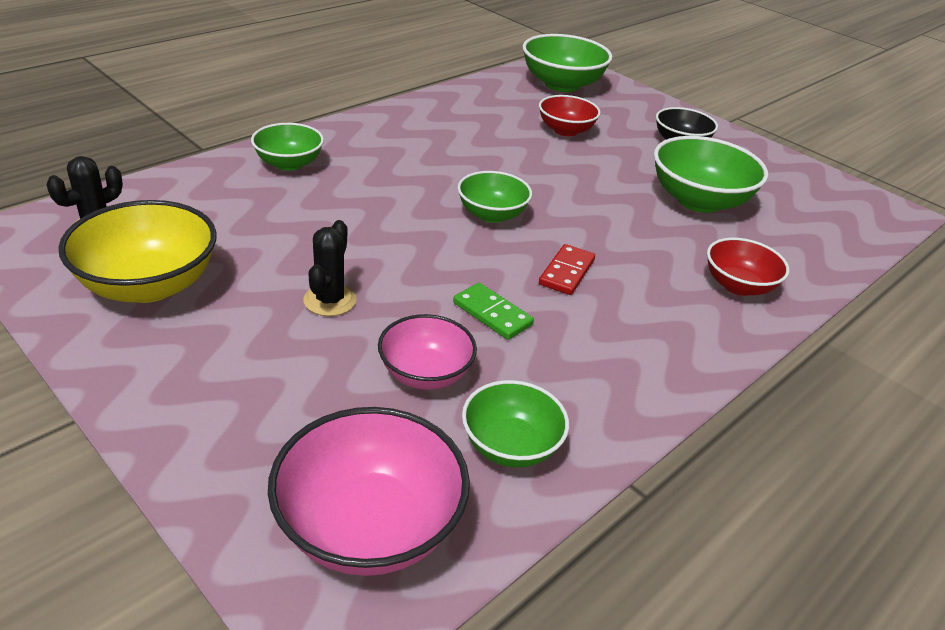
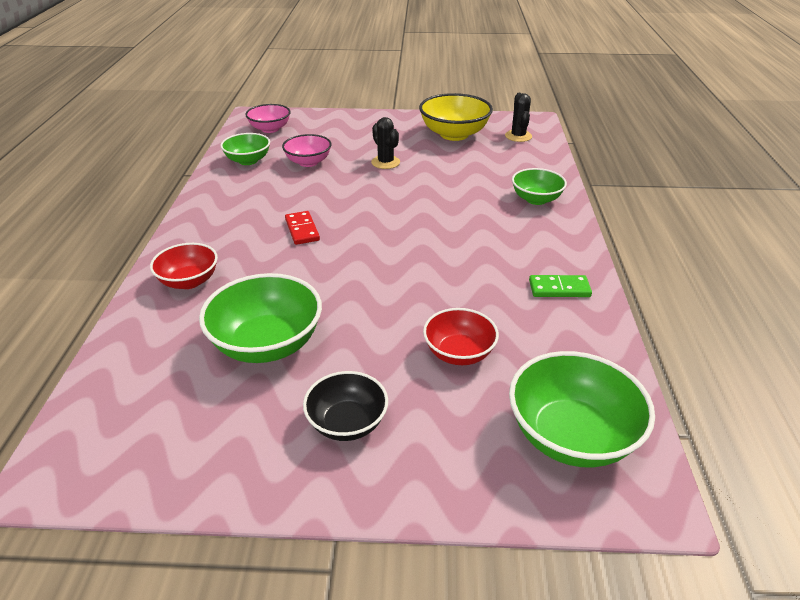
camera: 140 degrees right, 0 degrees up
(369, 526) = (270, 129): pink bowl -> pink bowl, size x0.62
(492, 214) = (388, 237): green bowl -> none
(492, 314) = (312, 192): green domino -> green domino (559, 288)

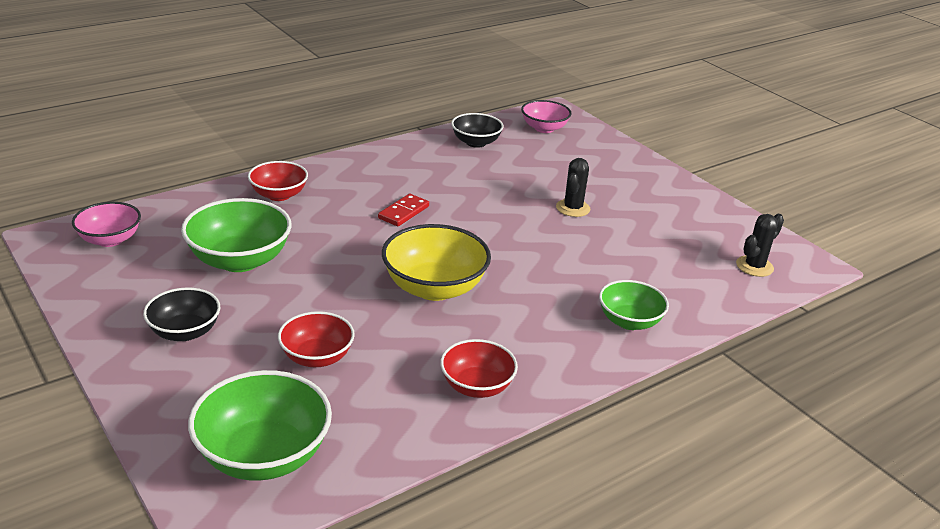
camera: 50 degrees right, 5 degrees down
(248, 160) = (476, 142): green bowl -> black bowl
(308, 162) = (514, 170): pink bowl -> pink bowl (110, 239)
(454, 134) = (691, 225): yellow bowl -> yellow bowl (434, 288)
(559, 288) = (477, 386): green domino -> red bowl

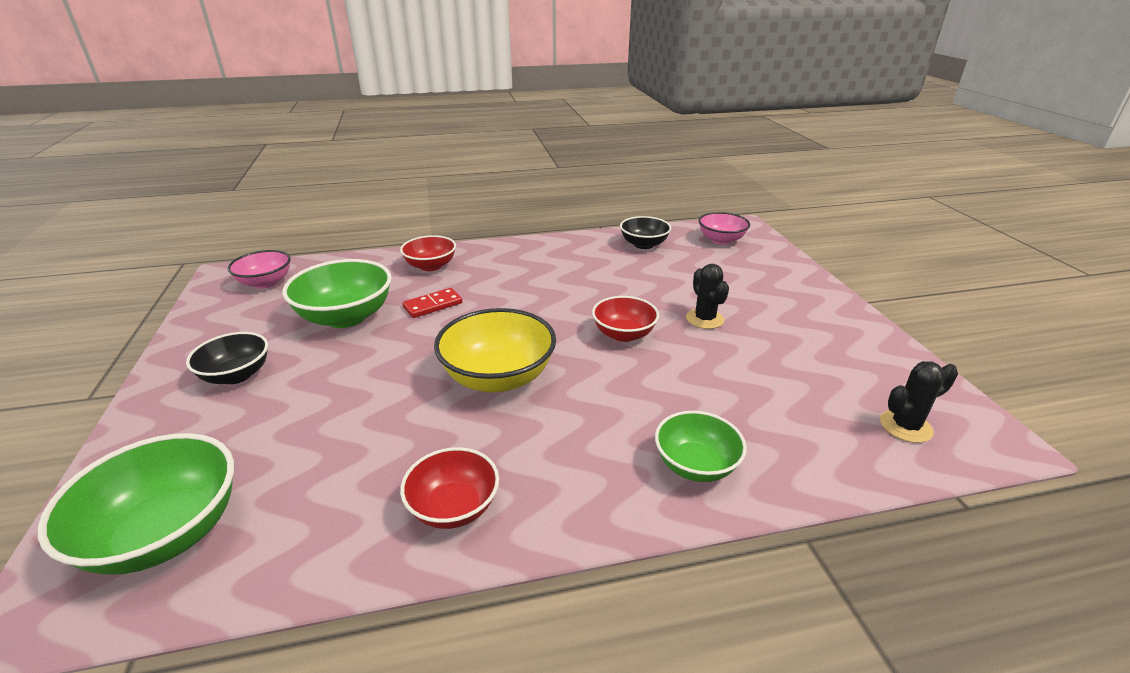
camera: 25 degrees right, 0 degrees up
(317, 357) = (322, 428): red bowl -> red bowl (624, 334)
(403, 212) = (527, 297): red domino -> red domino (433, 305)
(573, 208) = (704, 319): black cactus -> black cactus turned 60 degrees counterclockwise

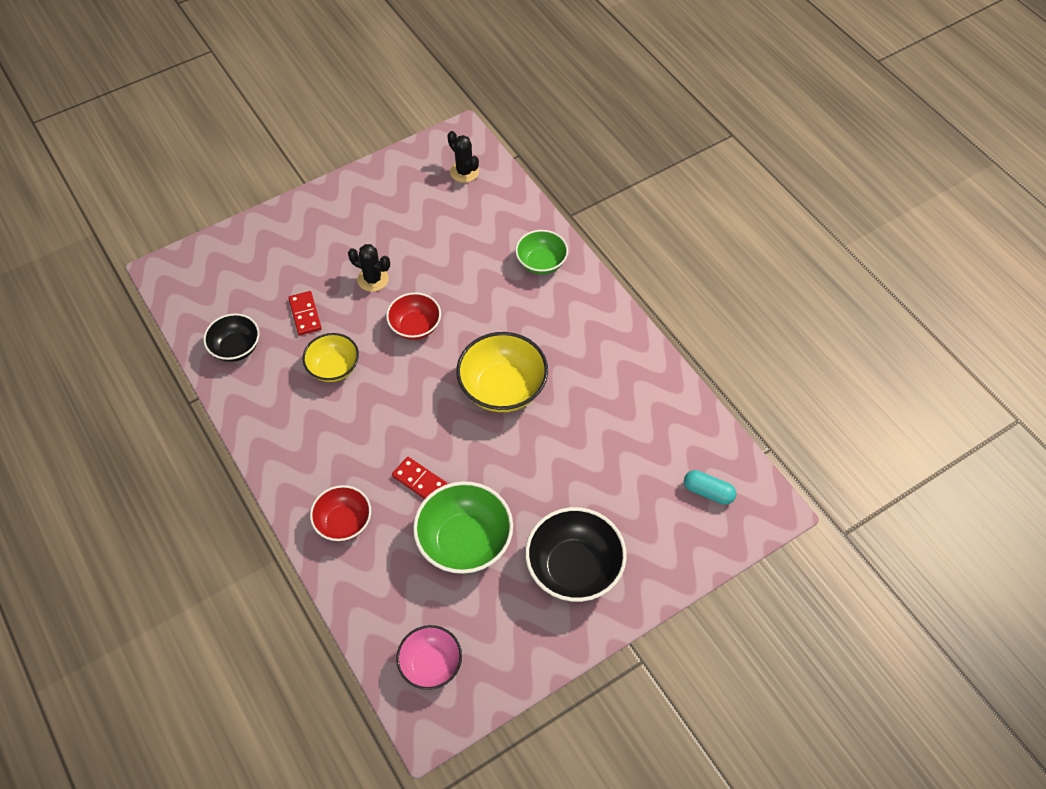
camera: 110 degrees left, 25 degrees up
(166, 533) = (708, 492): green bowl -> turquoise capsule
(236, 375) = (574, 568): black bowl -> black bowl, size x1.60
(454, 507) = (624, 363): red bowl -> none
(595, 282) = (333, 368): none -> yellow bowl
(669, 277) = (305, 314): none -> red domino
(704, 319) = (373, 279): black cactus -> black cactus turned 60 degrees clockwise
(721, 240) = (207, 286): pink bowl -> none

